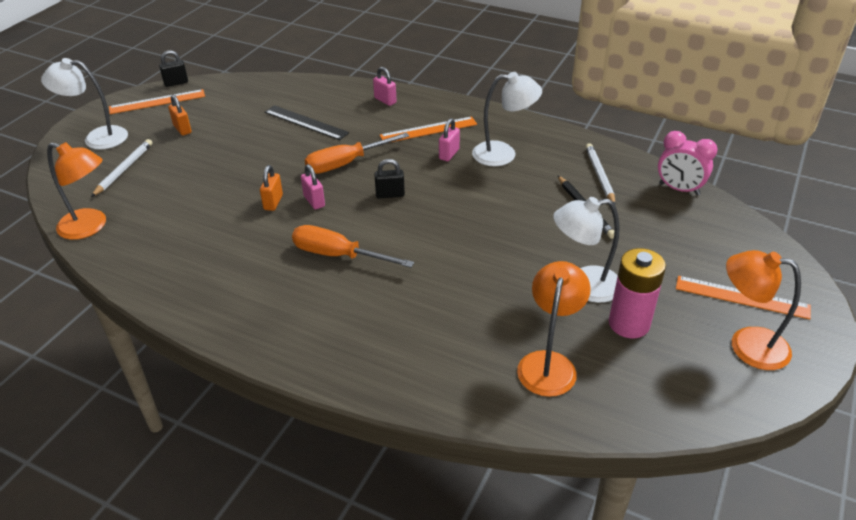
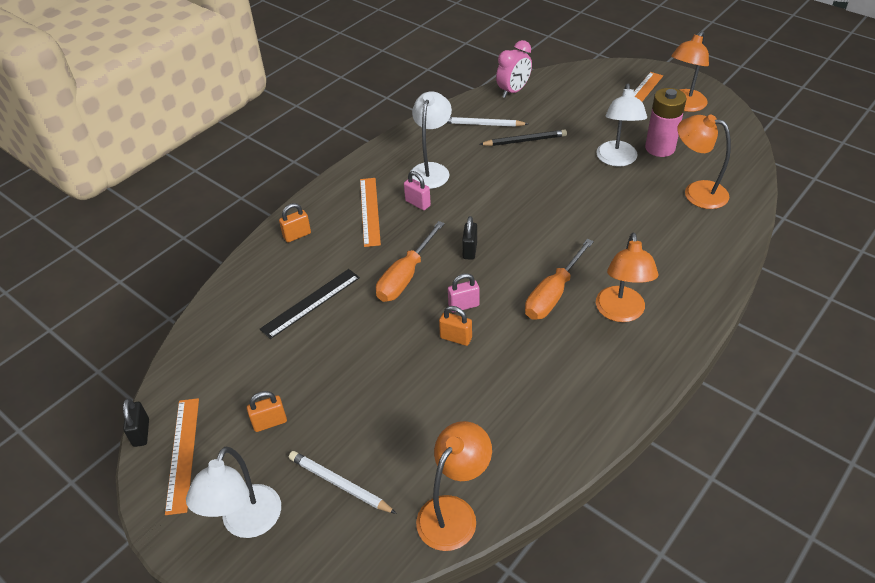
camera: 75 degrees left, 5 degrees up
(319, 306) = (620, 313): none -> orange lamp
(346, 163) = (405, 276): orange screwdriver -> orange screwdriver turned 45 degrees clockwise
(385, 100) = (297, 235): pink padlock -> orange padlock

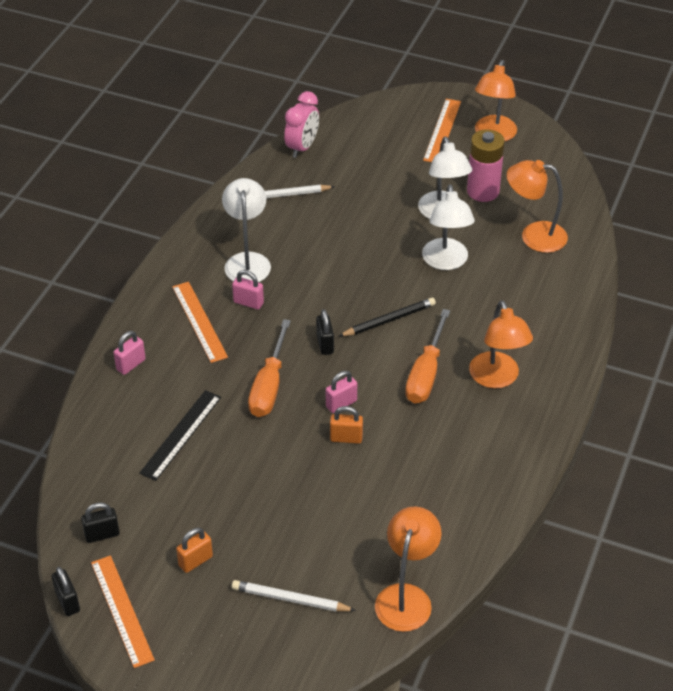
camera: 20 degrees left, 0 degrees up
(201, 377) = (102, 534): none -> black padlock
(246, 523) = (217, 655): white lamp -> white lamp (446, 262)
(297, 235) = (131, 364): orange padlock -> pink padlock
(525, 141) = (337, 207): black pencil -> black pencil (389, 320)

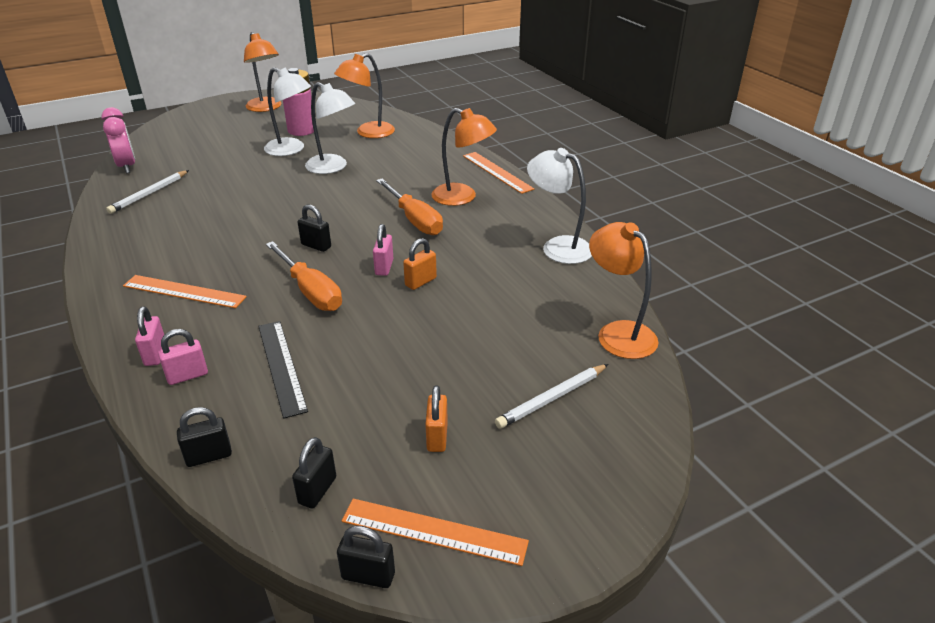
camera: 50 degrees left, 10 degrees down
(80, 464) = (209, 456): none -> black padlock
(247, 261) = (174, 238): white lamp -> white lamp (558, 247)
(248, 302) = (213, 258): pink padlock -> pink padlock (187, 376)
(389, 320) = (342, 210): black pencil -> none
(442, 130) = (227, 119): orange ruler -> orange ruler (497, 172)

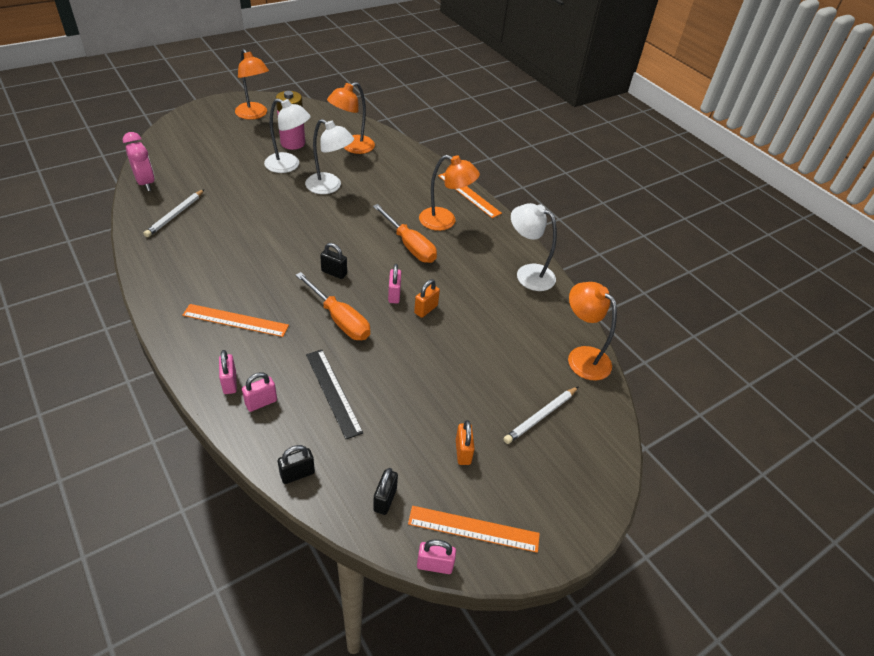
camera: 10 degrees left, 10 degrees up
(368, 576) = (434, 565): black padlock -> pink padlock

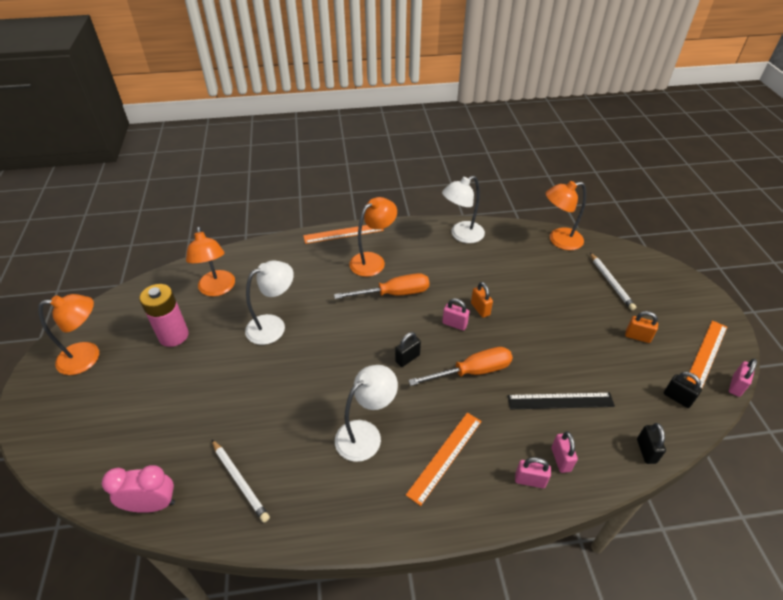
camera: 60 degrees left, 0 degrees up
(288, 165) = (214, 350): white lamp -> white lamp (366, 434)

